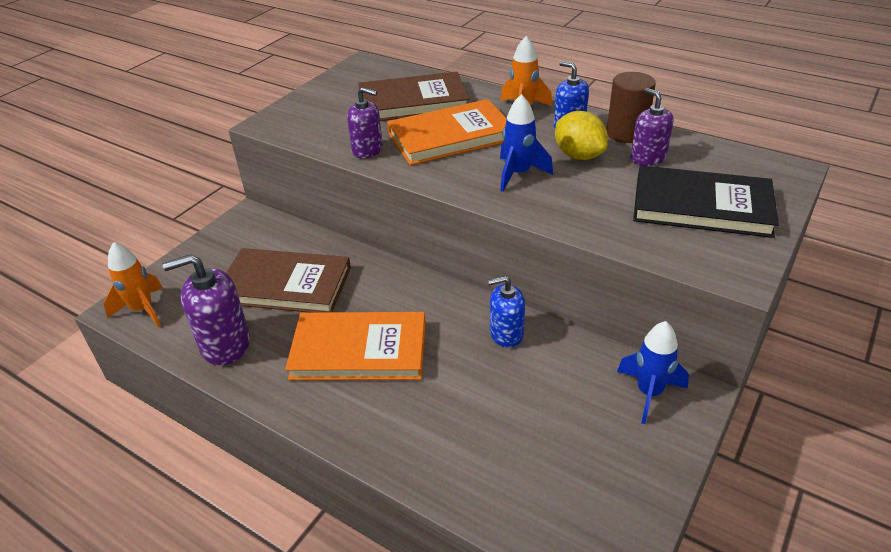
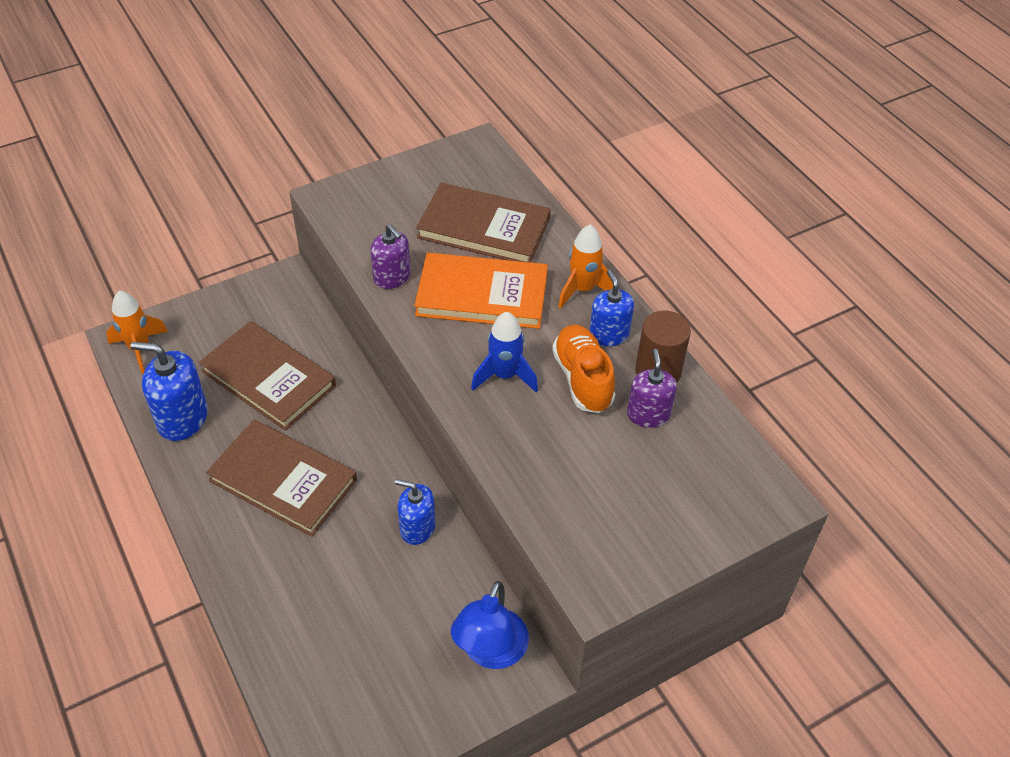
camera: 25 degrees right, 10 degrees up
(225, 344) = (182, 418): purple soap dispenser -> blue soap dispenser
(359, 350) = (283, 480): orange book -> brown book
(578, 155) = (582, 379): yellow lemon -> orange shoe
(649, 393) = (490, 652): blue rocket -> blue lamp
(701, 206) = (641, 500): black book -> none

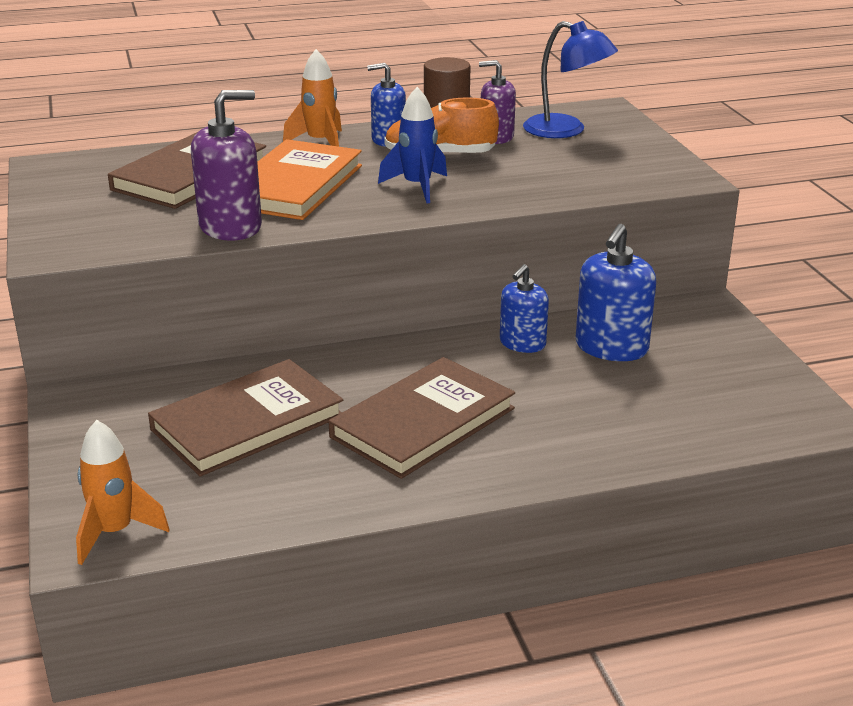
camera: 75 degrees left, 20 degrees down
(182, 418) = (280, 497): blue soap dispenser -> blue soap dispenser (611, 347)
(392, 277) = (230, 227): purple soap dispenser -> purple soap dispenser, size x1.52
(490, 652) = (681, 320): blue lamp -> blue lamp (566, 130)

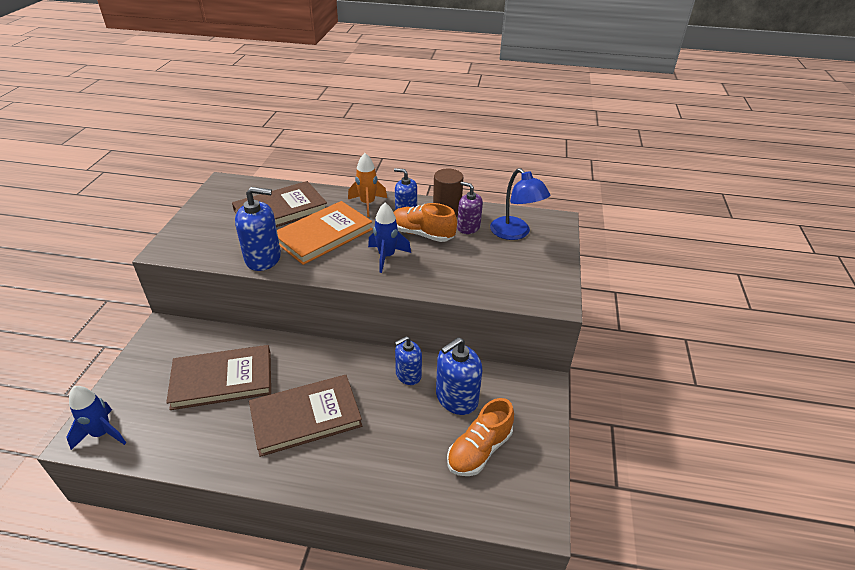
camera: 25 degrees right, 10 degrees up
(115, 532) = (102, 433): orange rocket -> blue rocket
(230, 227) = (263, 258): purple soap dispenser -> blue soap dispenser
(691, 385) = (479, 450): none -> orange shoe

